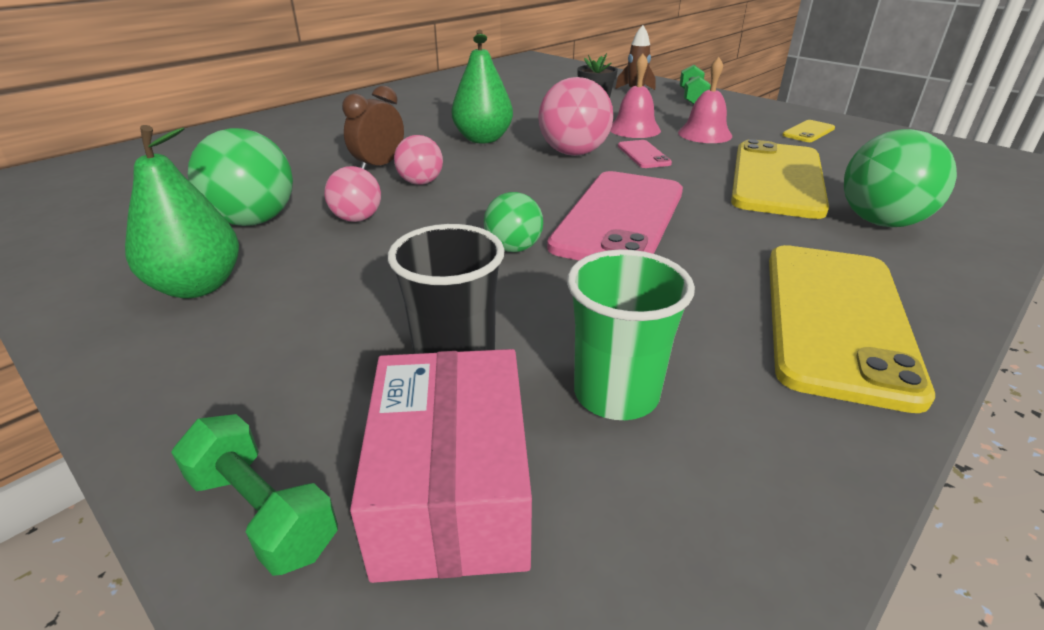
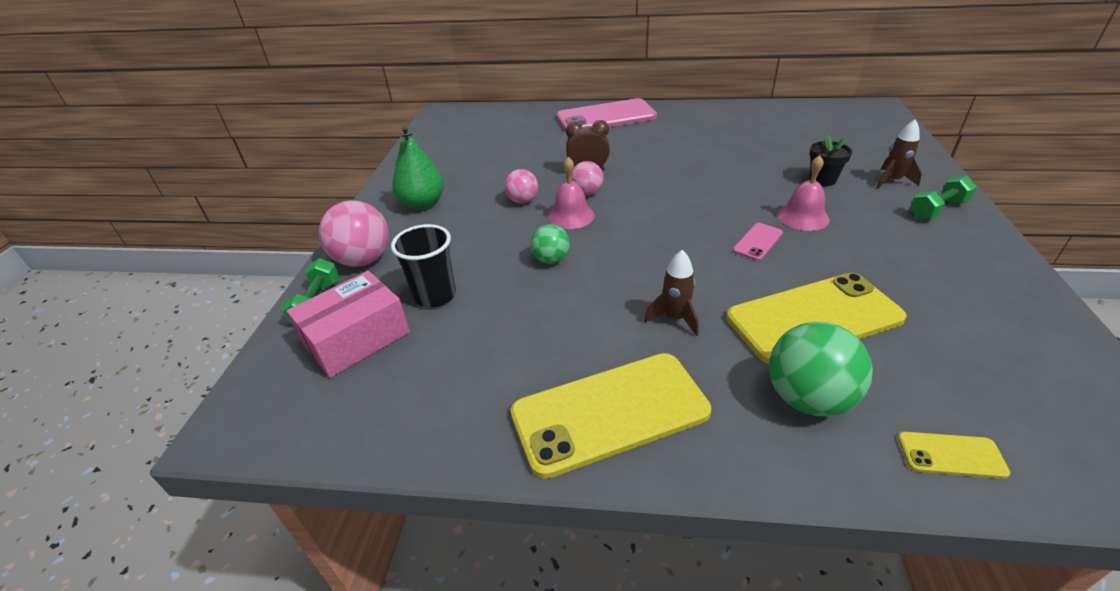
camera: 55 degrees right, 5 degrees up
(254, 221) = (487, 179): green ball -> none
(483, 139) = (678, 176): green pear -> none
(573, 153) = (712, 215): pink ball -> pink ball (363, 260)
(616, 394) = (452, 354): green cup -> none
(619, 218) = (637, 277): pink phone -> pink phone (606, 117)
(704, 134) = (854, 250): pink bell -> pink bell (571, 216)
(712, 228) = (674, 318): none -> brown rocket
(808, 132) = (972, 299): yellow phone -> yellow phone (951, 455)

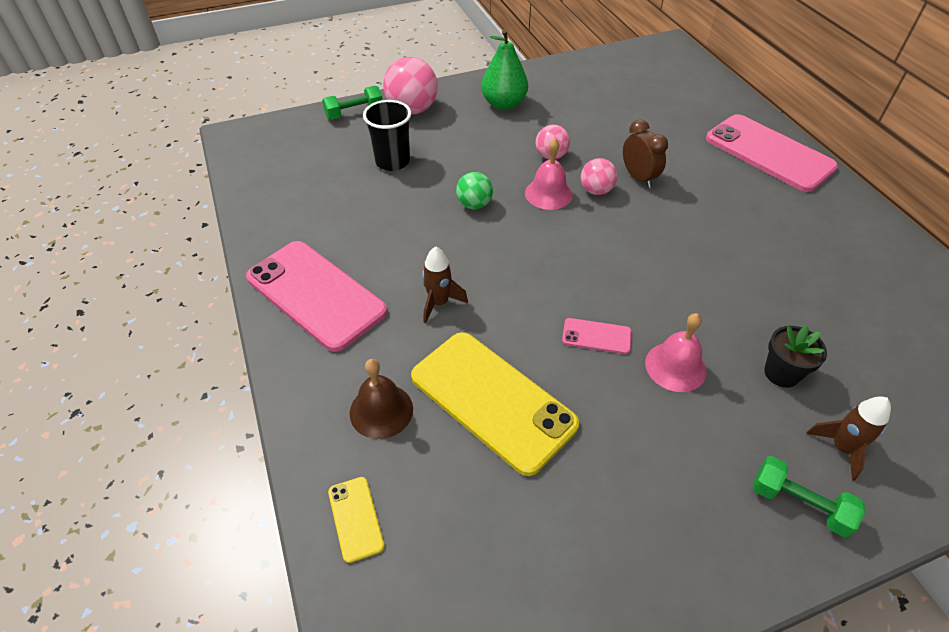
camera: 60 degrees right, 10 degrees up
(356, 338) = (330, 146): pink box -> none
(609, 412) = (316, 294): yellow phone -> pink phone
(808, 398) = (381, 410): green ball -> brown bell

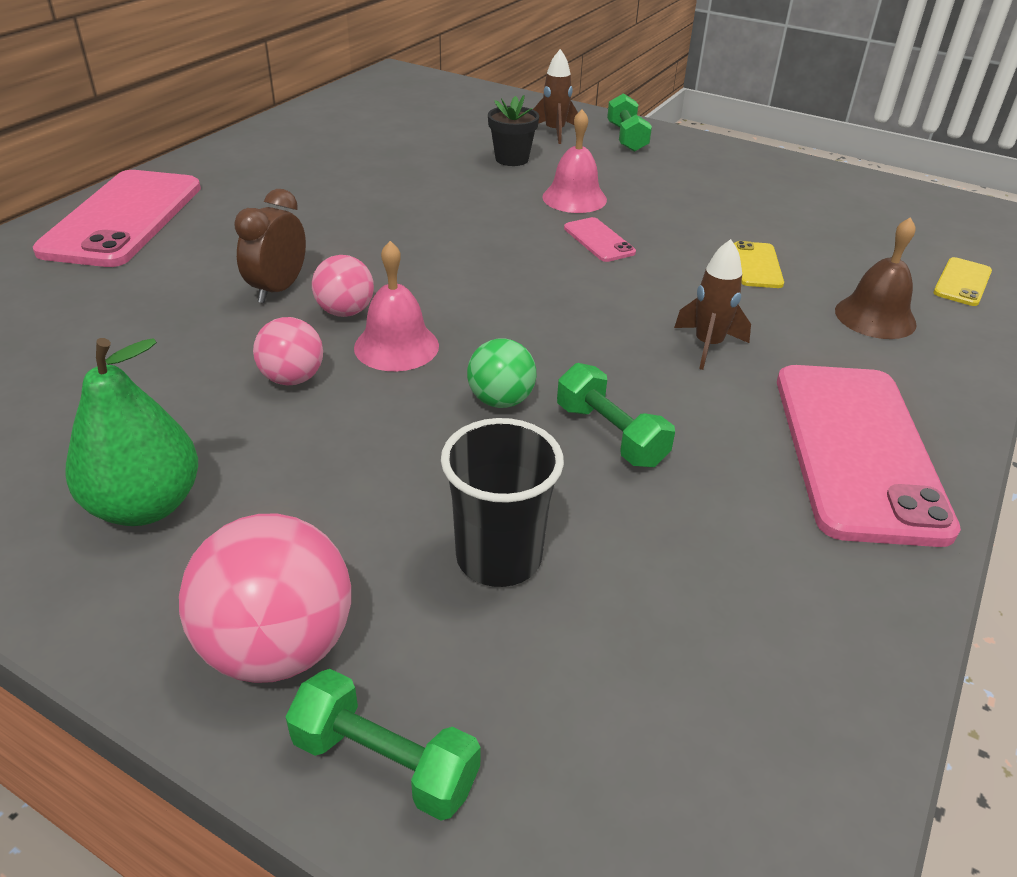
camera: 130 degrees left, 10 degrees down
(417, 223) = (610, 435): none -> green dumbbell
(492, 400) = (757, 265): yellow phone -> yellow phone, size x0.44

